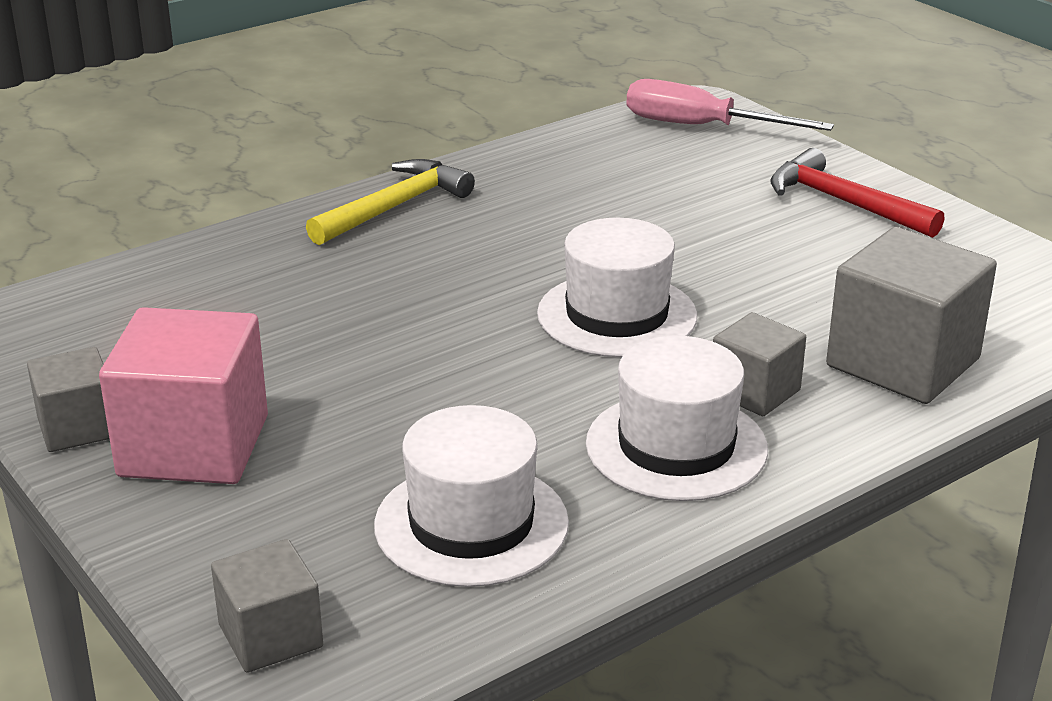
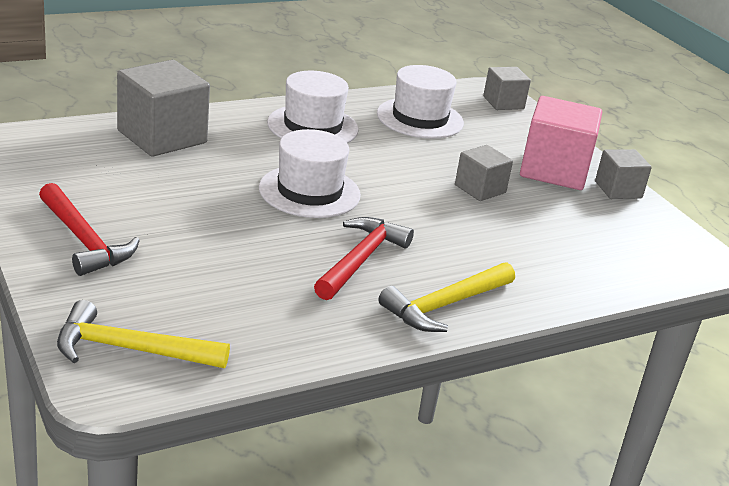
camera: 175 degrees left, 0 degrees up
(509, 237) = (360, 260): none -> red hammer
(701, 126) = (131, 349): pink screwdriver -> yellow hammer
(754, 392) = (256, 139): grey cube -> grey cube (480, 189)

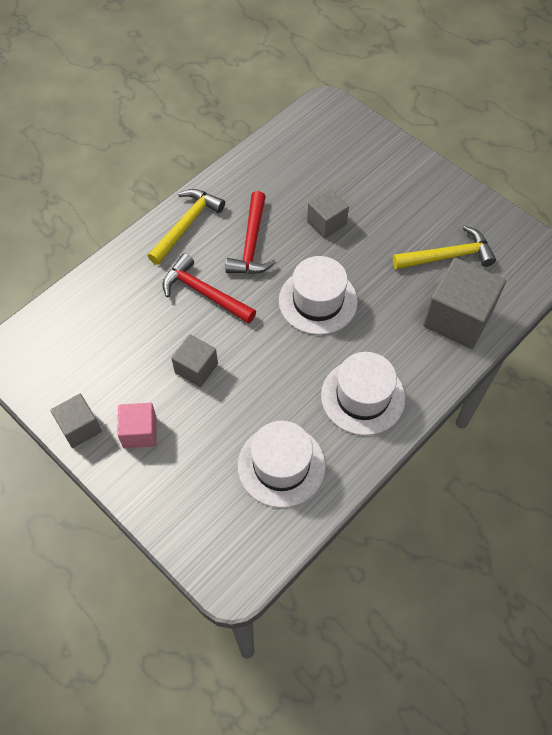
camera: 165 degrees right, 30 degrees up
(84, 240) = (415, 189): red hammer -> red hammer (204, 293)
(131, 349) = (332, 128): yellow hammer -> yellow hammer (447, 256)
(503, 103) = (211, 552): grey cube -> grey cube (326, 222)
(554, 170) = (140, 432): pink cube -> pink cube, size x0.57

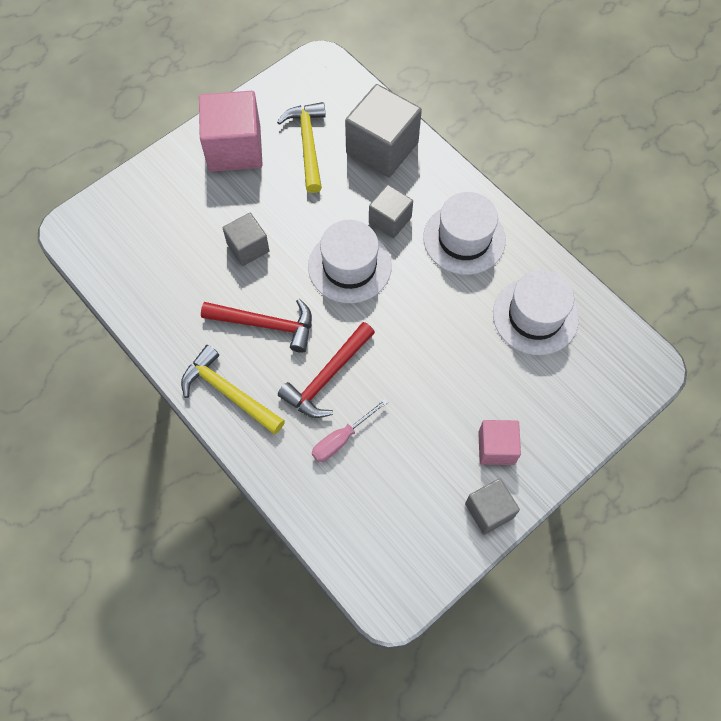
camera: 85 degrees left, 5 degrees up
(147, 308) = (341, 439): none -> pink screwdriver
(196, 368) = (423, 389): grey cube -> grey cube (390, 220)
(430, 201) = (234, 148): none -> pink cube

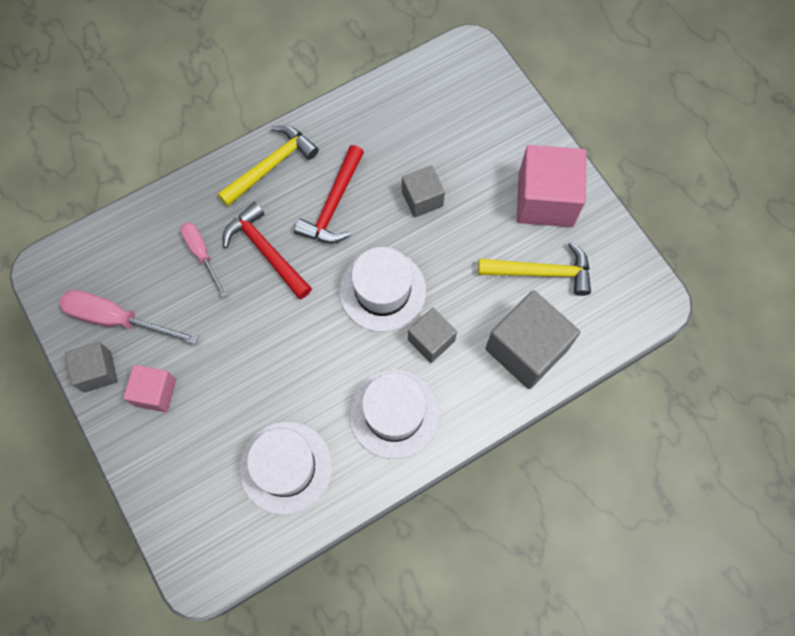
camera: 100 degrees right, 5 degrees up
(429, 507) = (117, 319): none -> pink screwdriver

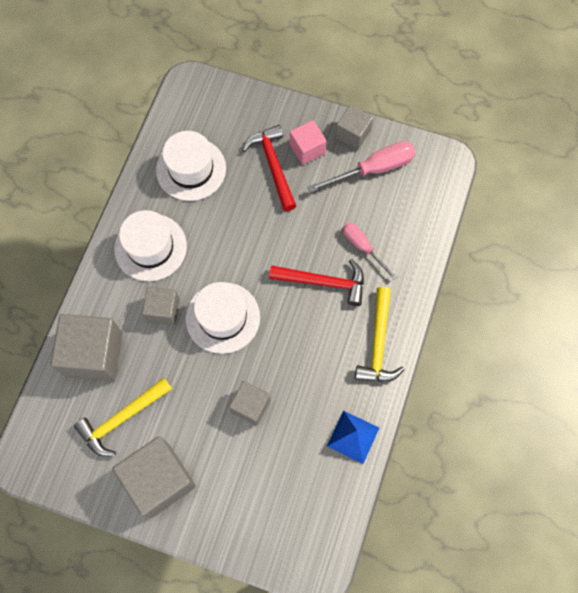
camera: 140 degrees right, 0 degrees up
(202, 254) = (363, 247): pink screwdriver -> pink screwdriver turned 150 degrees counterclockwise
(333, 204) = (309, 350): red hammer -> red hammer (273, 166)
(360, 114) = (353, 437): none -> blue pyramid
(545, 200) = (159, 480): pink cube -> grey cube

